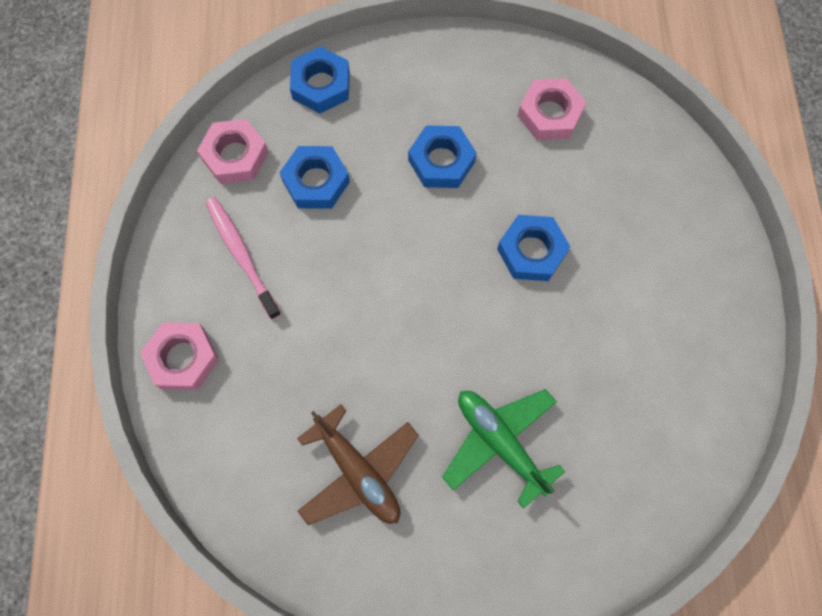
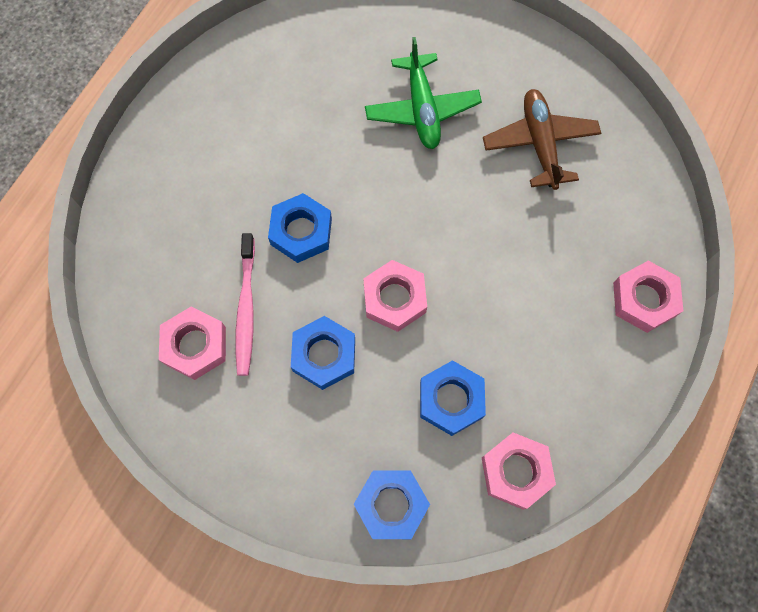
camera: 150 degrees left, 0 degrees up
(241, 255) = (554, 365): pink toothbrush -> pink toothbrush (246, 309)
(411, 237) = (394, 298): none -> pink nut

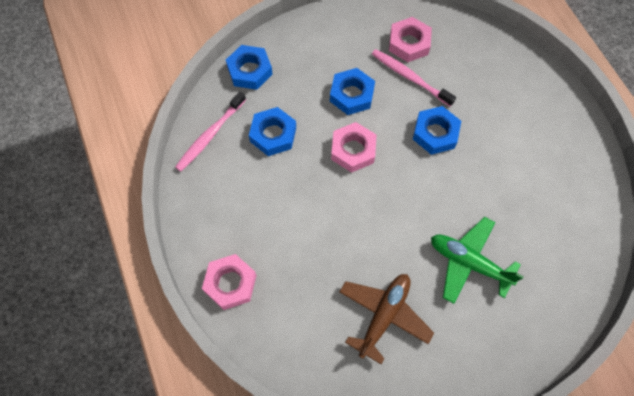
camera: 130 degrees right, 5 degrees down
(516, 471) = (210, 135): pink nut -> pink toothbrush
(540, 144) = (383, 316): brown plane -> brown plane turned 90 degrees counterclockwise

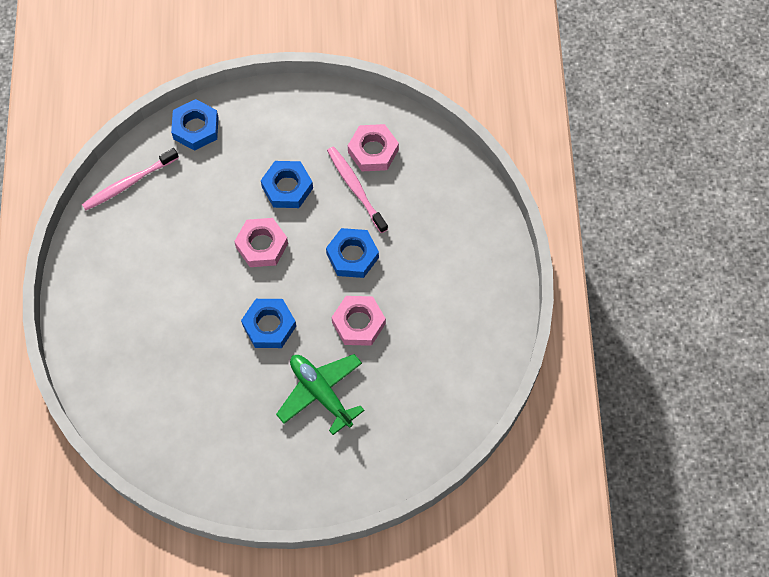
camera: 20 degrees right, 0 degrees up
(230, 283) = (89, 334): pink nut -> pink nut (358, 323)
(273, 134) = (190, 203): blue nut -> blue nut (269, 326)
(383, 316) = (216, 413): brown plane -> none

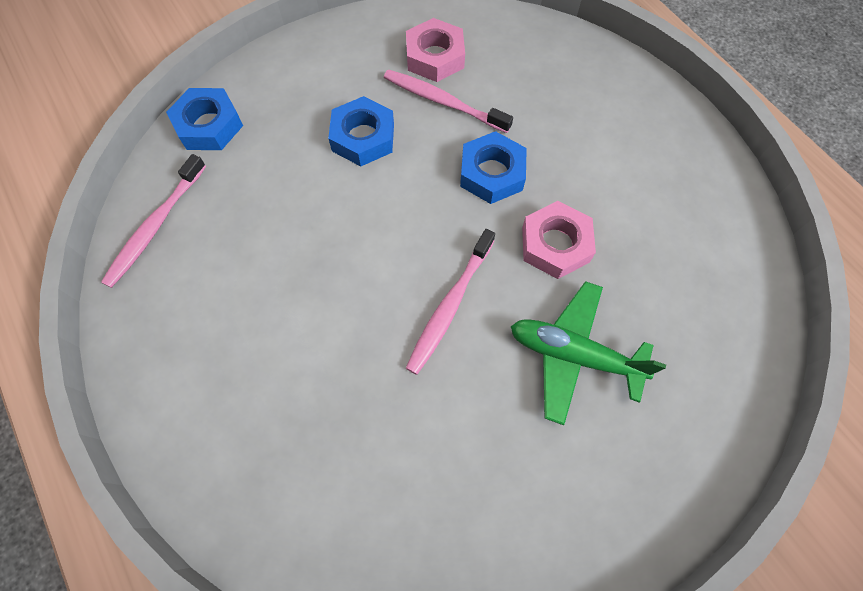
camera: 30 degrees left, 0 degrees up
(262, 245) = (375, 215): pink nut -> none
(269, 326) = (449, 306): blue nut -> pink toothbrush

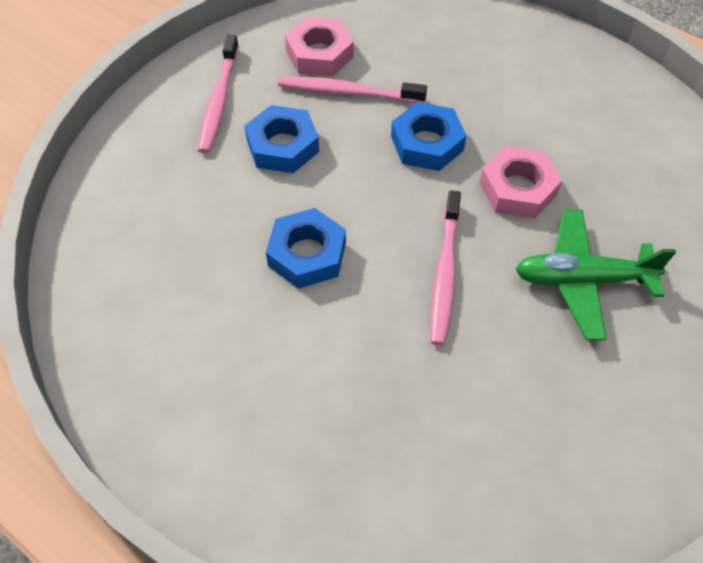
camera: 20 degrees left, 10 degrees down
(155, 226) = (99, 293): pink toothbrush -> pink toothbrush (219, 101)
(208, 125) = (111, 179): blue nut -> blue nut (307, 254)

